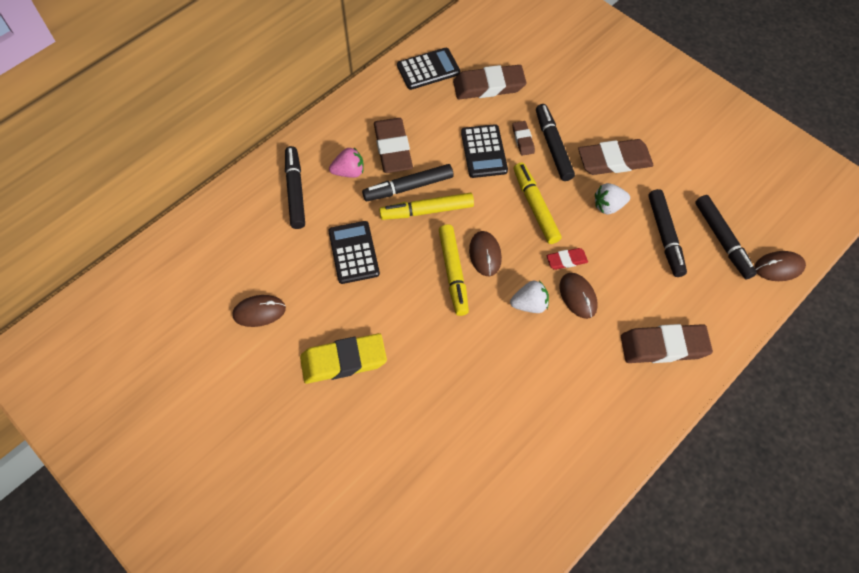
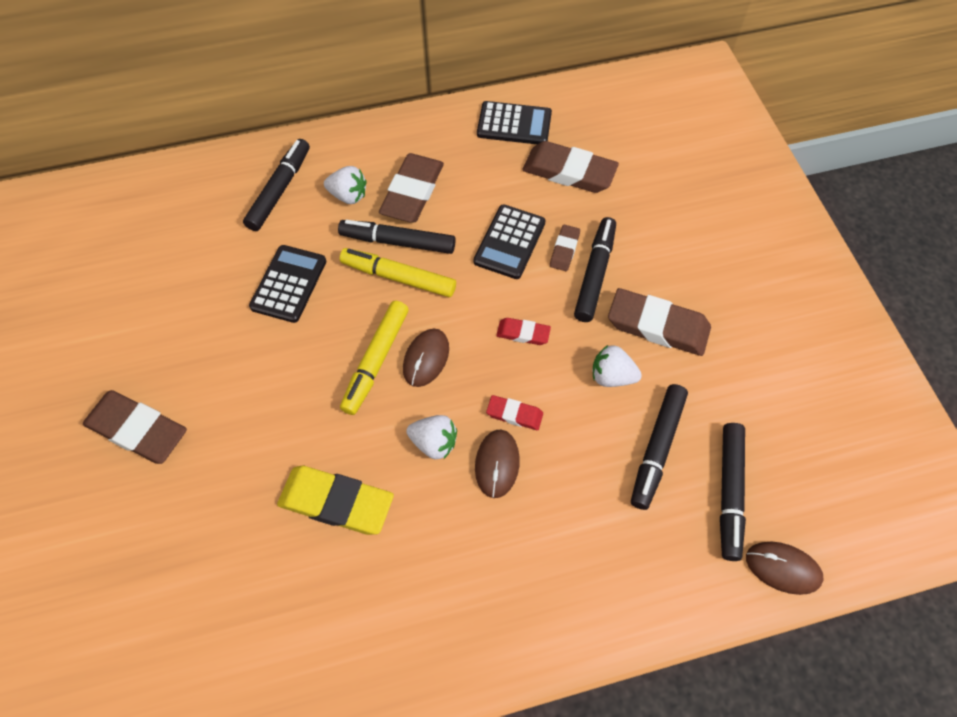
camera: 30 degrees right, 0 degrees up
(259, 312) = (151, 297): brown mouse -> none
(343, 361) = (191, 395): yellow eraser -> yellow eraser (336, 502)
(349, 172) = (348, 195): pink strawberry -> white strawberry
(535, 207) = (523, 333): yellow marker -> red eraser
(663, 346) = (558, 583): brown eraser -> brown eraser (138, 429)

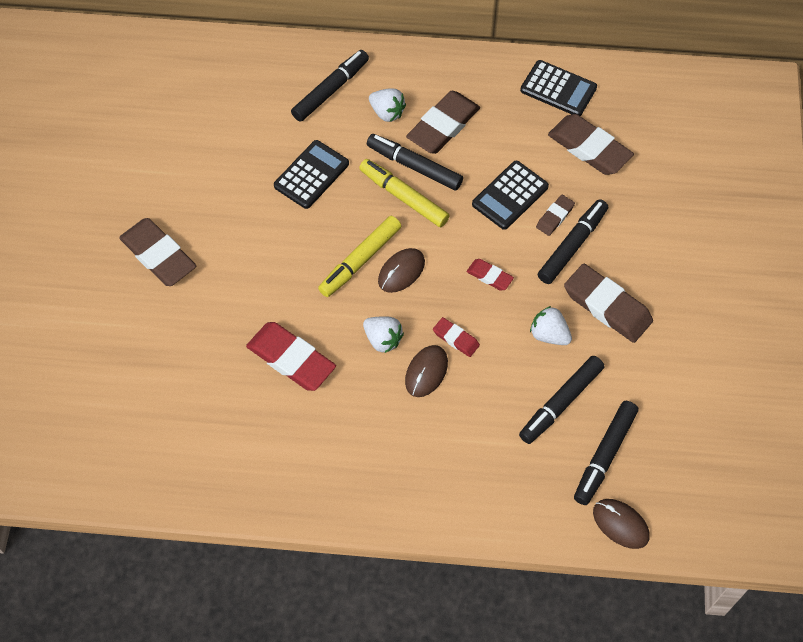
camera: 20 degrees right, 0 degrees up
(336, 502) = (291, 359): yellow eraser -> red eraser

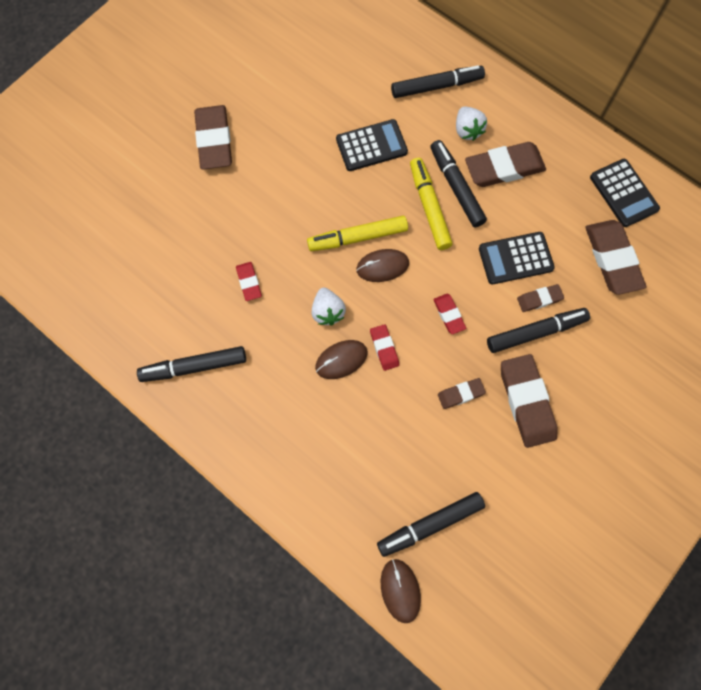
camera: 35 degrees right, 10 degrees up
(291, 359) = (249, 282): red eraser -> red eraser, size x0.51
(549, 334) = (461, 394): white strawberry -> brown eraser
(561, 403) = (427, 457): black marker -> black marker (194, 367)

